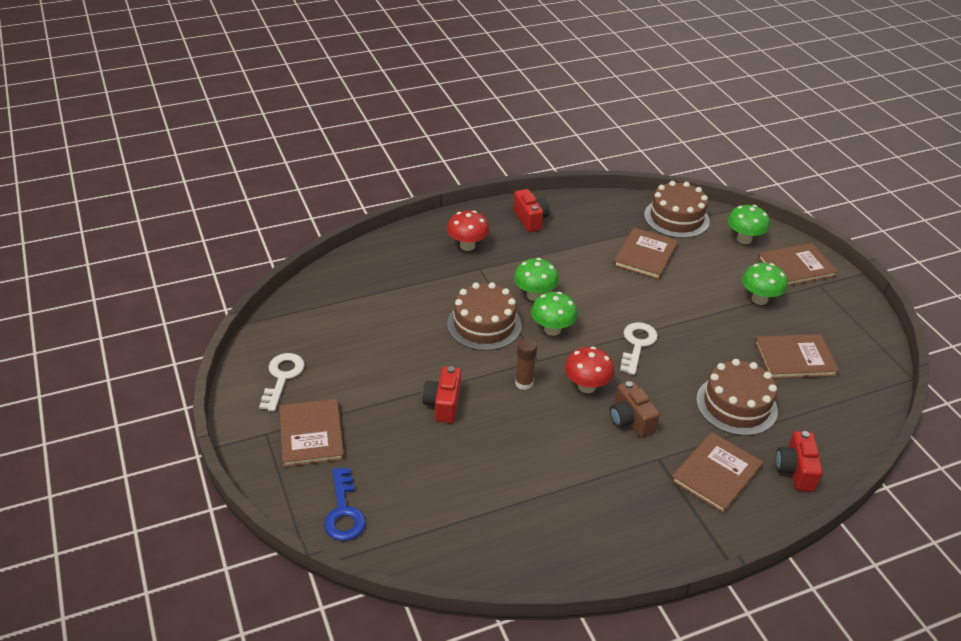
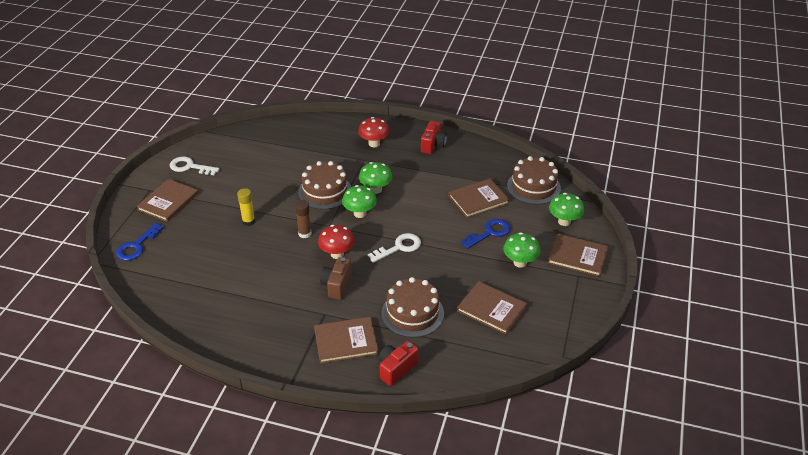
camera: 40 degrees right, 0 degrees up
(282, 377) = (190, 167): white key -> white key turned 120 degrees counterclockwise
(443, 404) = (248, 221): red camera -> yellow glue stick
(697, 284) = (489, 233): none -> blue key

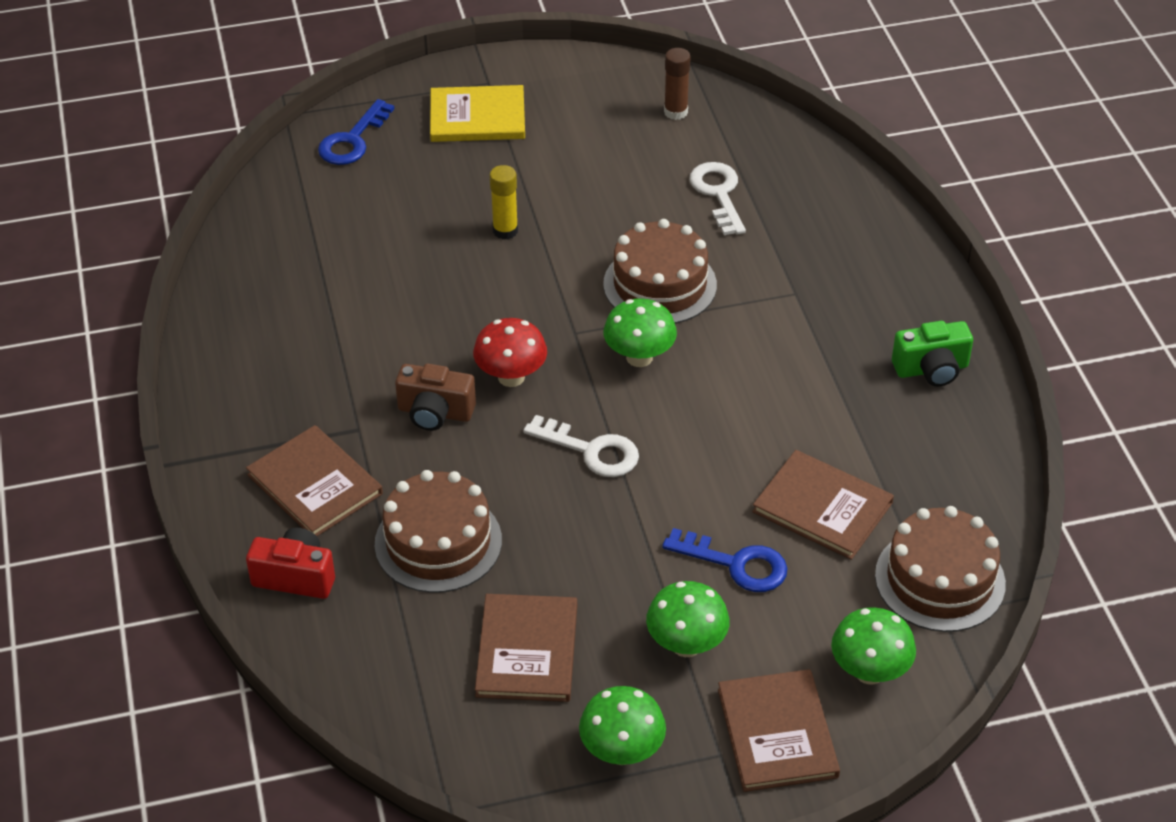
camera: 60 degrees right, 5 degrees up
(137, 246) = (352, 140): blue key -> blue key turned 60 degrees counterclockwise
(168, 202) = (477, 117): brown book -> yellow book
(190, 167) = (581, 94): white key -> white key (718, 194)
(304, 233) = (530, 312): brown glue stick -> brown glue stick (675, 112)
(337, 285) = (435, 412): brown camera -> brown camera turned 150 degrees counterclockwise
(374, 144) = (856, 284): red mushroom -> none
(376, 189) = (723, 348): green mushroom -> green mushroom (622, 751)
(433, 145) = (931, 369): red camera -> green camera

